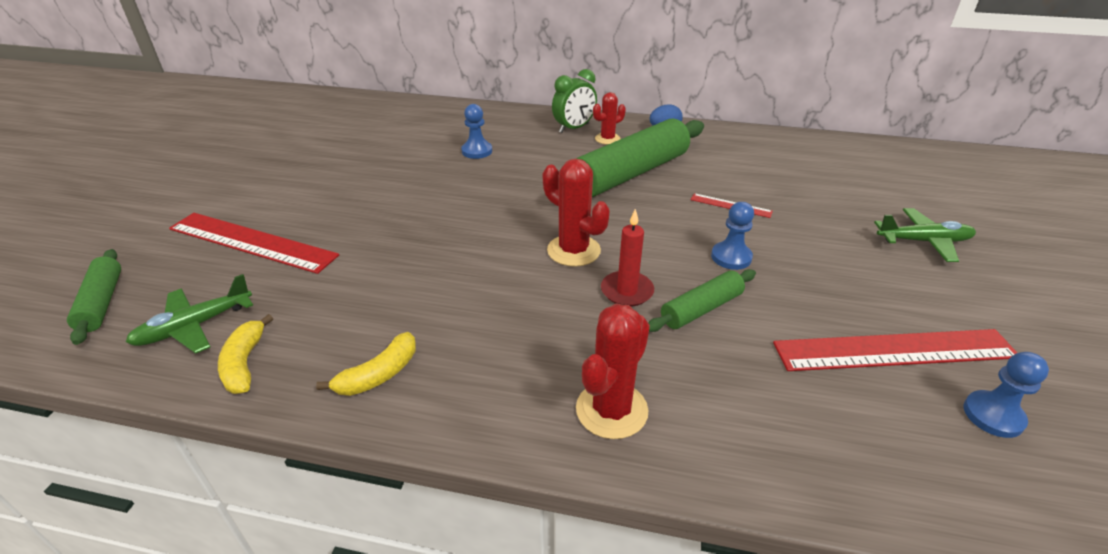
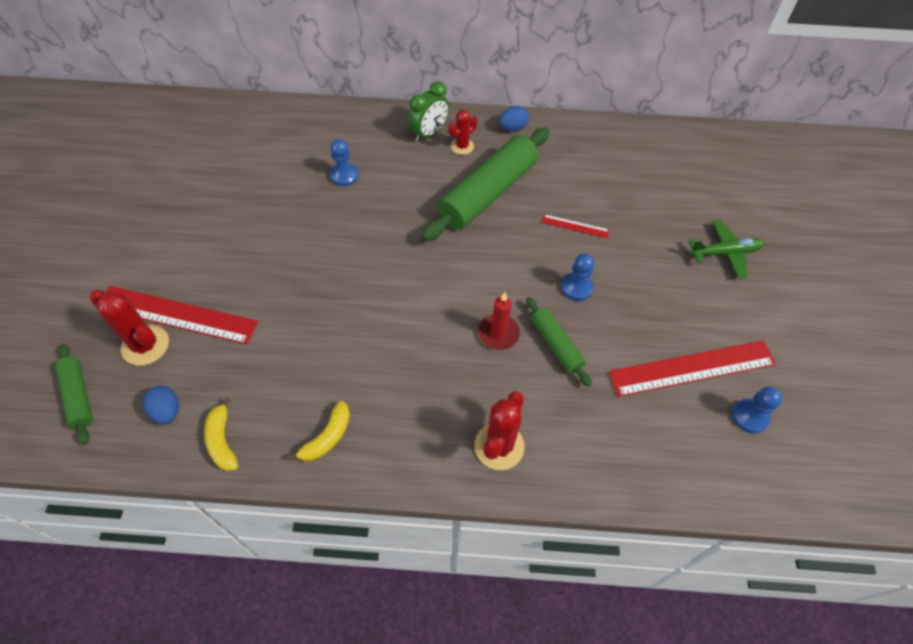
camera: 10 degrees left, 20 degrees up
(194, 326) = (167, 411): green plane -> blue egg
(573, 251) = (451, 294): red cactus -> red cactus (145, 345)
(701, 309) = (555, 345): green rolling pin -> green rolling pin turned 75 degrees counterclockwise

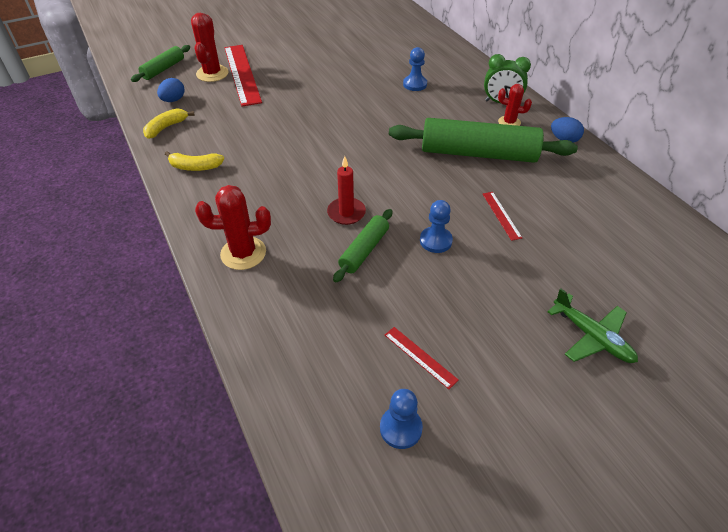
camera: 60 degrees right, 10 degrees down
(692, 368) = (420, 357): red ruler -> red ruler, size x0.45

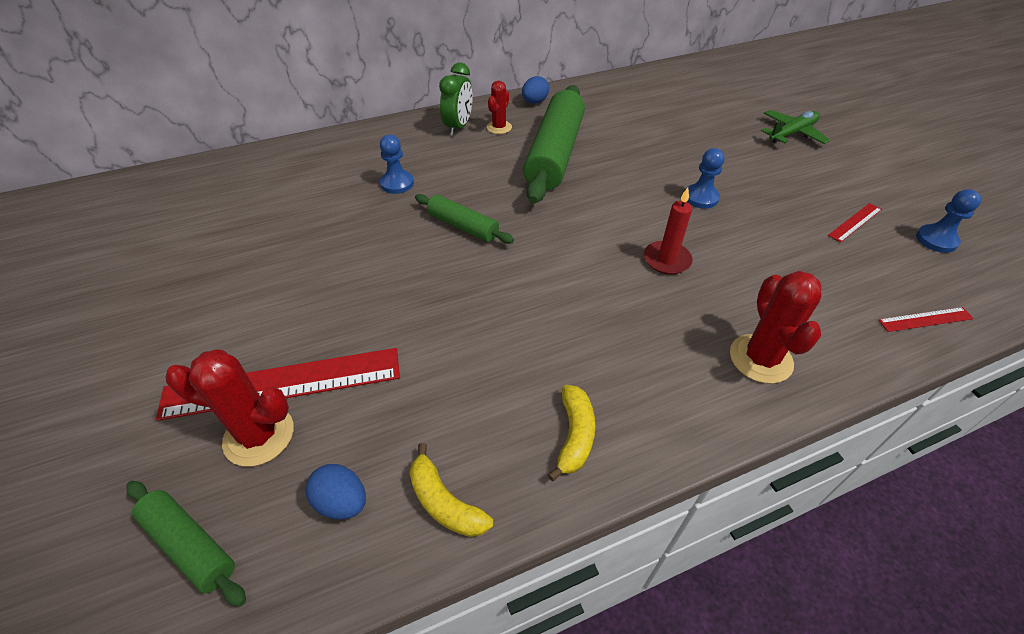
camera: 85 degrees left, 0 degrees up
(364, 250) = (727, 249): green rolling pin -> green rolling pin (463, 226)
(501, 215) = (655, 154): red ruler -> red ruler (925, 319)

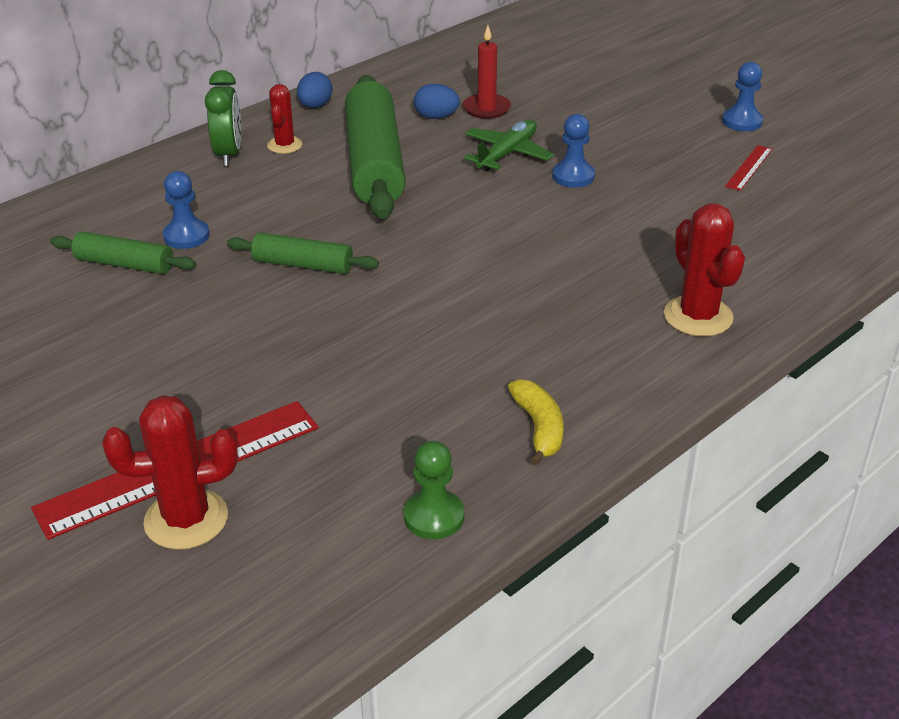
camera: 20 degrees left, 10 degrees down
(189, 545) = (175, 627): green rolling pin -> green rolling pin (124, 264)
(342, 502) = (322, 546): blue egg -> blue egg (436, 117)
(445, 502) = (434, 516): yellow banana -> green pawn
(666, 260) = (562, 247): red candle -> red candle (486, 109)
(792, 133) = (649, 86): green plane -> green plane (507, 154)
(925, 319) = (845, 244): red ruler -> none
(936, 240) = (835, 168): blue pawn -> blue pawn (742, 121)

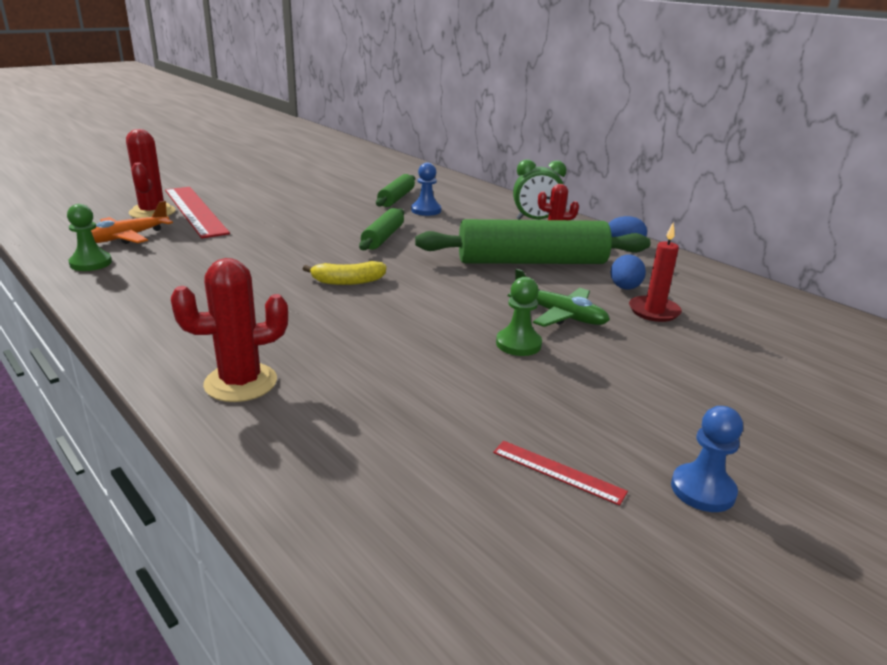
camera: 90 degrees right, 10 degrees down
(321, 512) = (126, 237): none -> orange plane
(539, 428) = (144, 298): yellow banana -> yellow banana (348, 281)
(573, 176) = (518, 344): blue pawn -> green pawn

